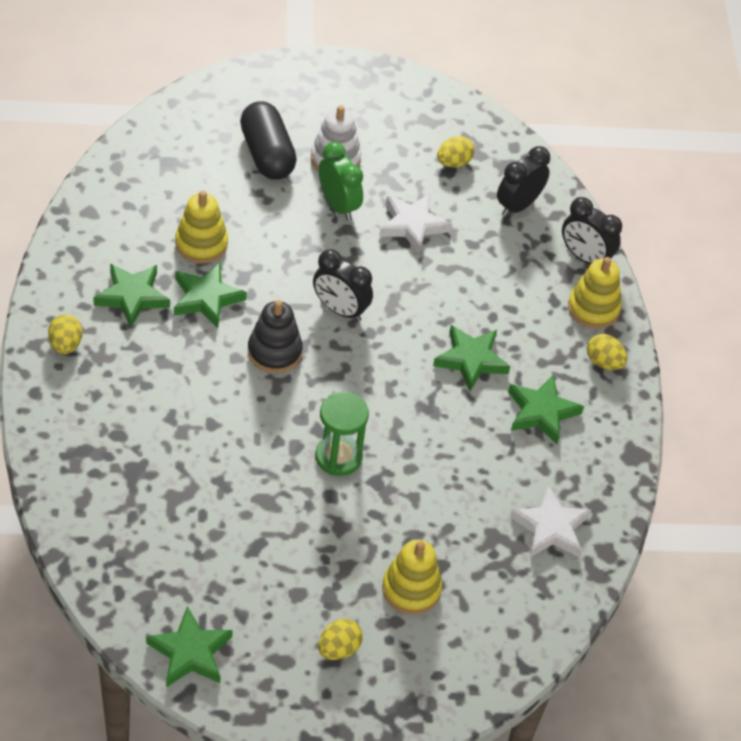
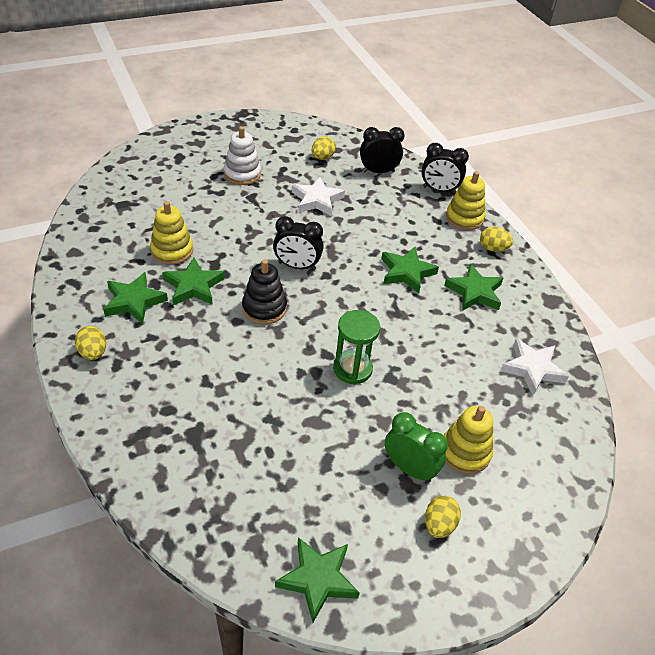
camera: 20 degrees left, 5 degrees down
(267, 154) = (193, 182): black capsule -> none
(338, 205) = (259, 201): green clock -> green clock (409, 468)
(518, 205) = (378, 171): black clock -> black clock turned 60 degrees clockwise

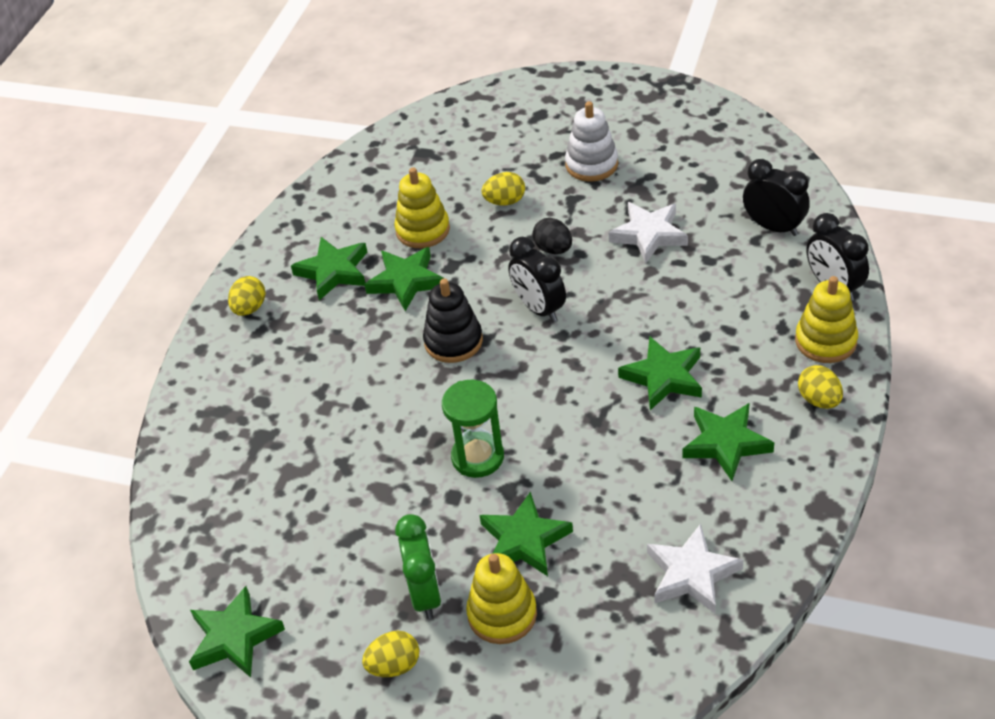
camera: 50 degrees right, 0 degrees up
(269, 229) = (553, 249): none -> black egg
(322, 157) = (717, 179): yellow egg -> yellow egg (505, 201)
(431, 402) = (524, 540): none -> green star

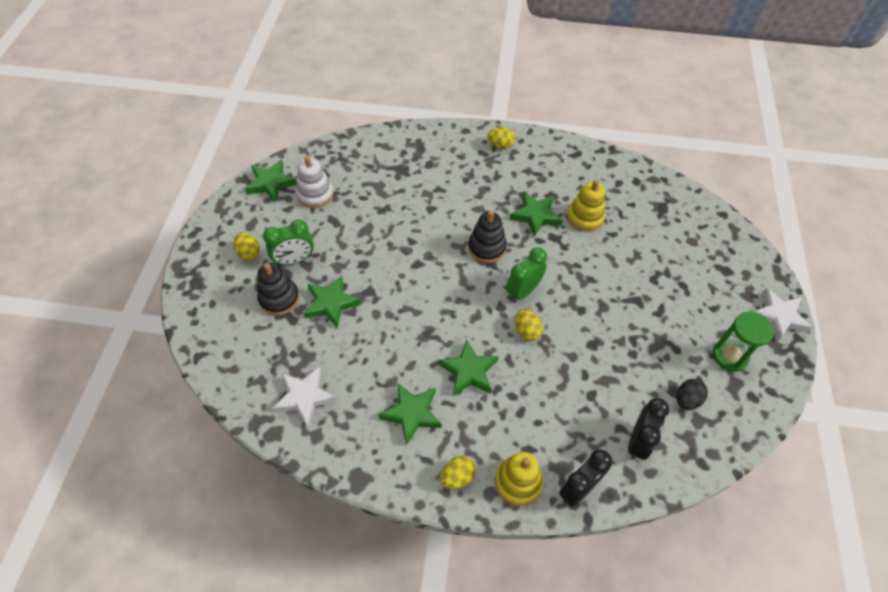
camera: 75 degrees right, 10 degrees up
(333, 271) = (538, 178): green star -> none
(477, 457) = (393, 272): green hourglass -> green hourglass (729, 356)
(502, 614) = (279, 298): yellow stacking toy -> black stacking toy
(505, 201) = (624, 260): yellow egg -> yellow egg (526, 331)
(539, 308) = (523, 291): black clock -> green clock
(553, 249) = (582, 293): black egg -> black egg (687, 400)
(591, 164) = (678, 309): white stacking toy -> white stacking toy (315, 194)
(649, 235) = (610, 353): white star -> white star (778, 316)

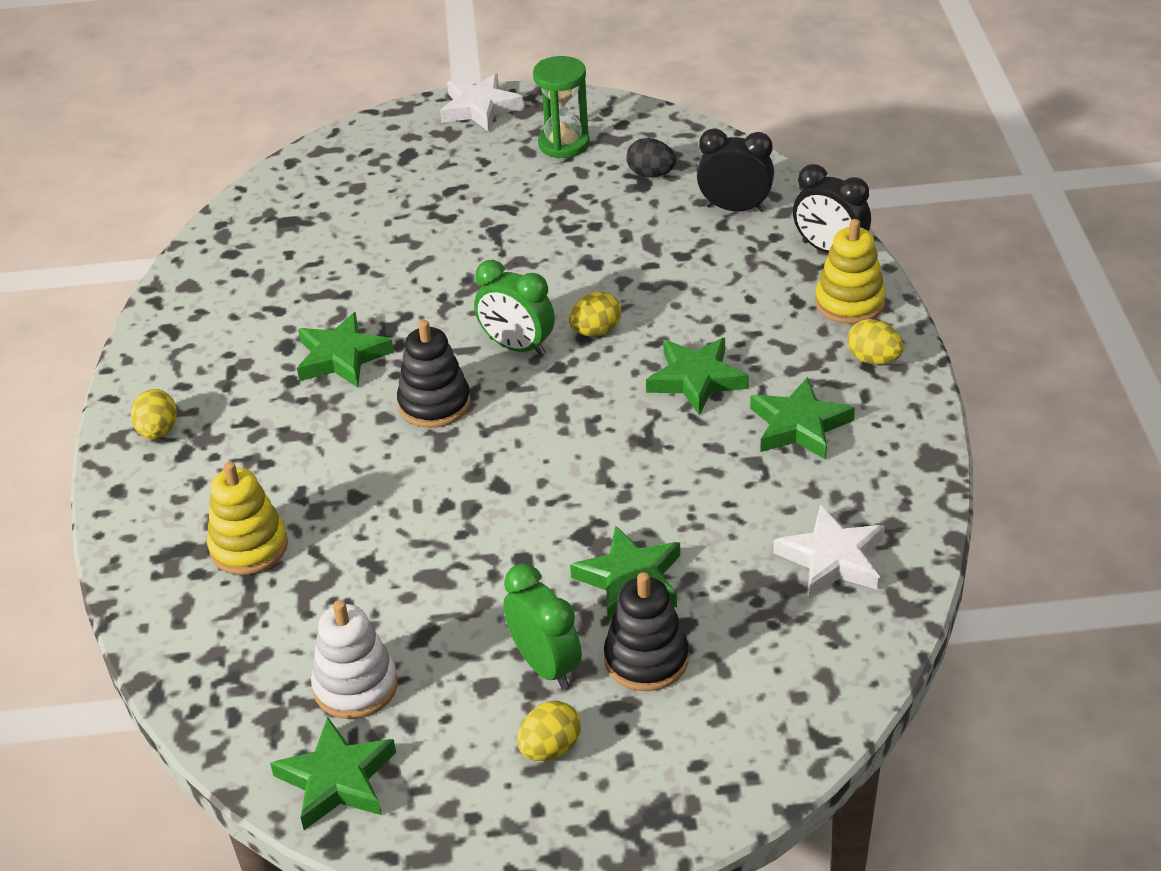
camera: 100 degrees left, 15 degrees down
(585, 217) = (332, 300): yellow stacking toy -> yellow stacking toy (249, 547)

